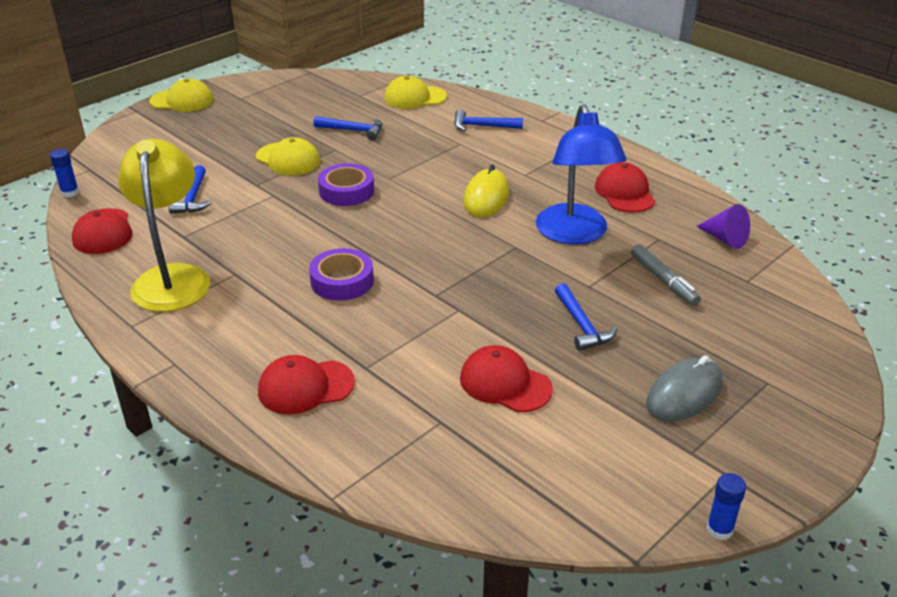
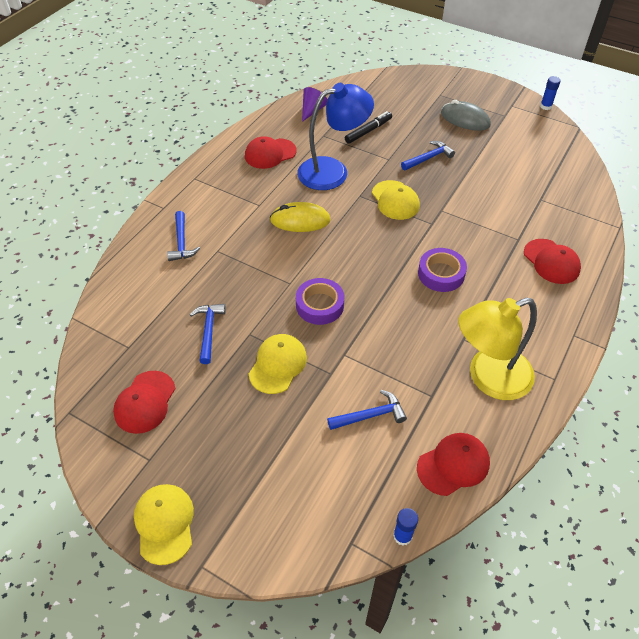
camera: 105 degrees left, 15 degrees up
(415, 97) = (128, 301): yellow cap -> yellow cap (395, 200)
(505, 383) = (496, 180): red cap -> red cap (145, 402)
(664, 280) = (368, 131): grey marker -> black marker

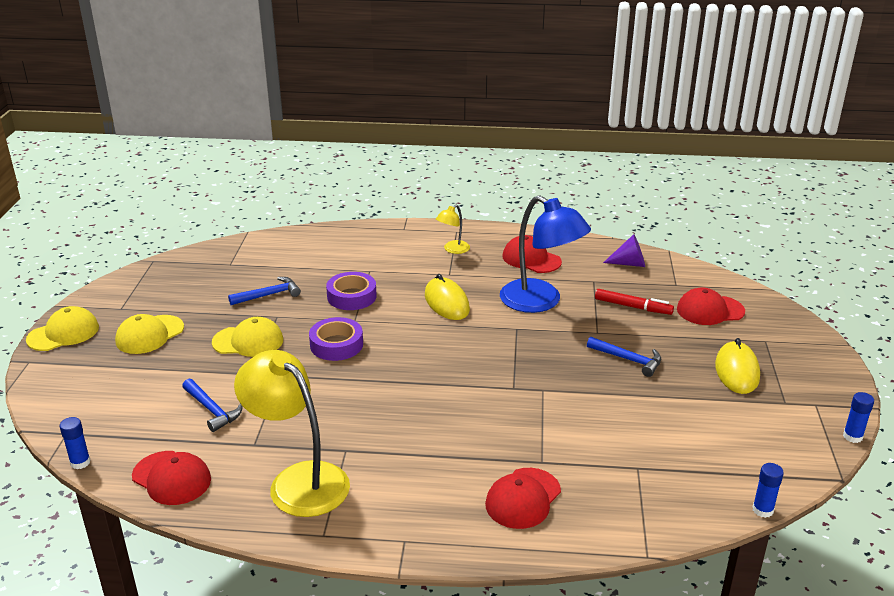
camera: 65 degrees right, 20 degrees down
(145, 402) = (177, 289): red cap -> red cap (710, 310)
(181, 242) = (367, 250): blue hammer -> none
(222, 190) = (453, 250): none -> yellow lamp
(368, 131) = (633, 307): black marker -> red marker
(395, 200) = (530, 353): yellow cap -> yellow cap (149, 335)
(441, 274) = (435, 412): purple tape -> purple tape (351, 296)
(465, 119) = (736, 371): grey mouse -> yellow mouse
(595, 166) = (762, 510): none -> blue glue stick

